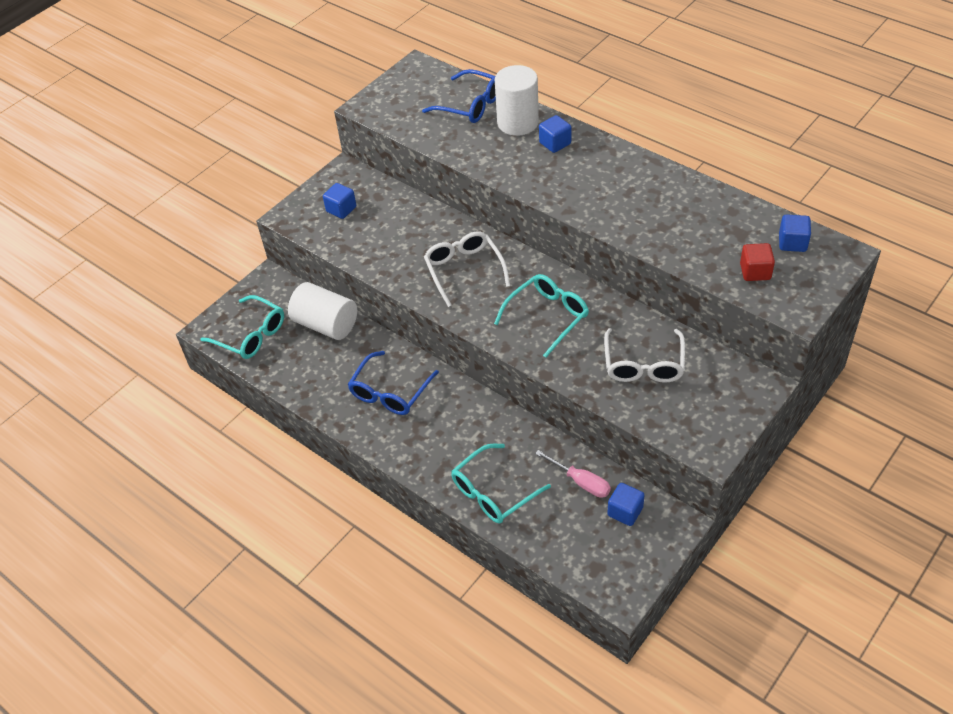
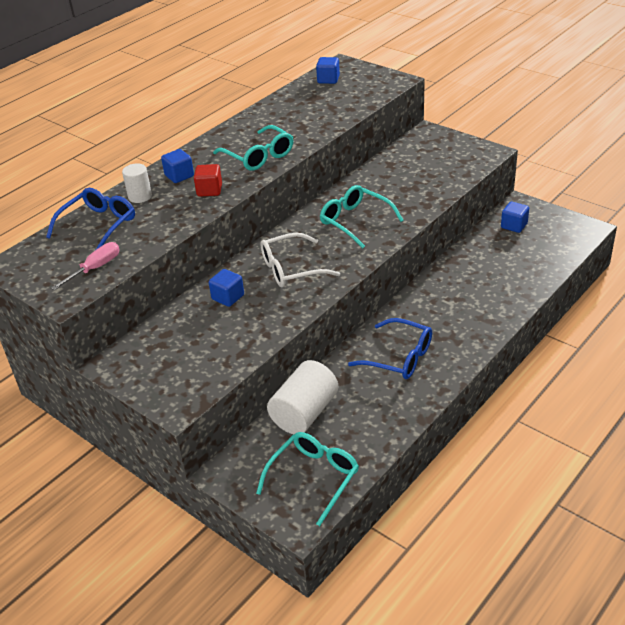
camera: 90 degrees left, 10 degrees down
(341, 209) = (179, 361): blue cube -> blue cube (228, 297)
(493, 492) = (507, 290): turquoise glasses -> turquoise glasses (259, 156)
(517, 123) = (140, 196): white cylinder -> white cylinder, size x0.57
(581, 482) = (489, 245): pink screwdriver -> pink screwdriver (95, 268)
(643, 365) = (409, 177): white glasses -> none
(755, 272) = (356, 93): red cube -> red cube (209, 190)

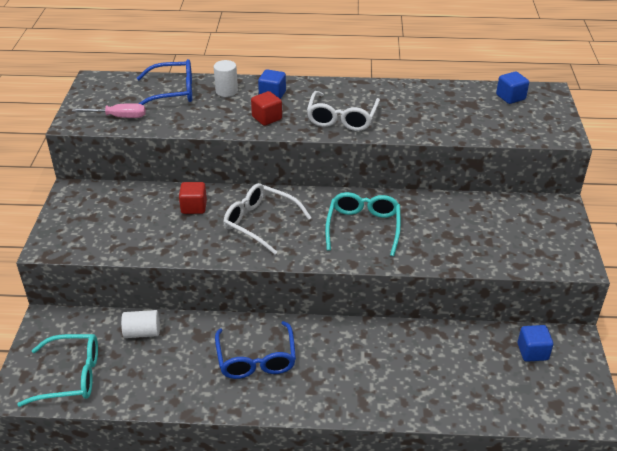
camera: 50 degrees right, 0 degrees up
(228, 297) = (194, 207): blue cube -> red cube
(259, 156) = (342, 119): turquoise glasses -> white glasses
(304, 413) = (142, 332): white cylinder -> white cylinder, size x0.57

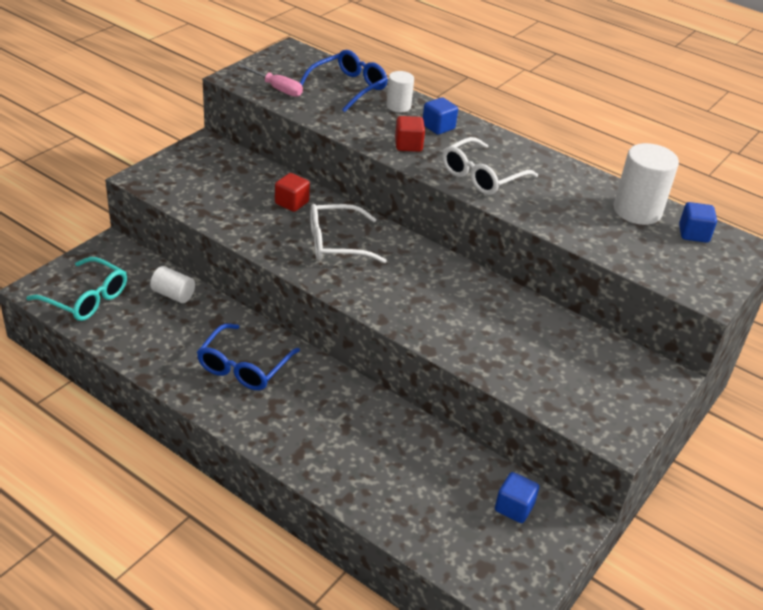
camera: 30 degrees right, 0 degrees up
(173, 92) = (349, 87): blue glasses -> blue glasses turned 75 degrees counterclockwise
(259, 222) = (335, 243): white glasses -> white glasses turned 75 degrees counterclockwise
(363, 227) = (429, 294): turquoise glasses -> none
(462, 97) = (637, 211): none -> white cylinder

